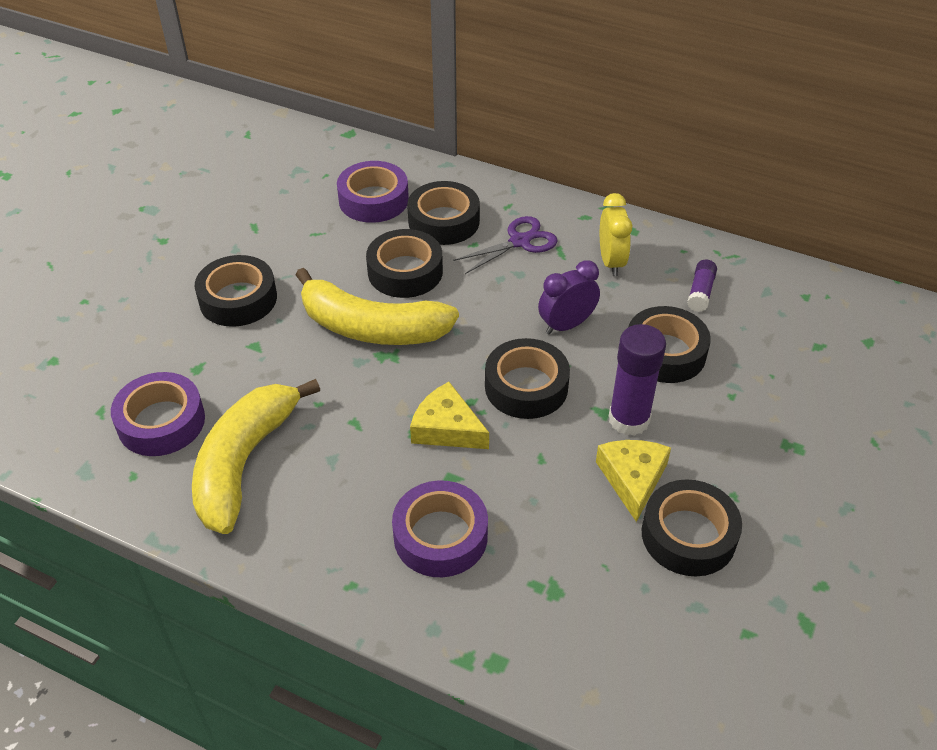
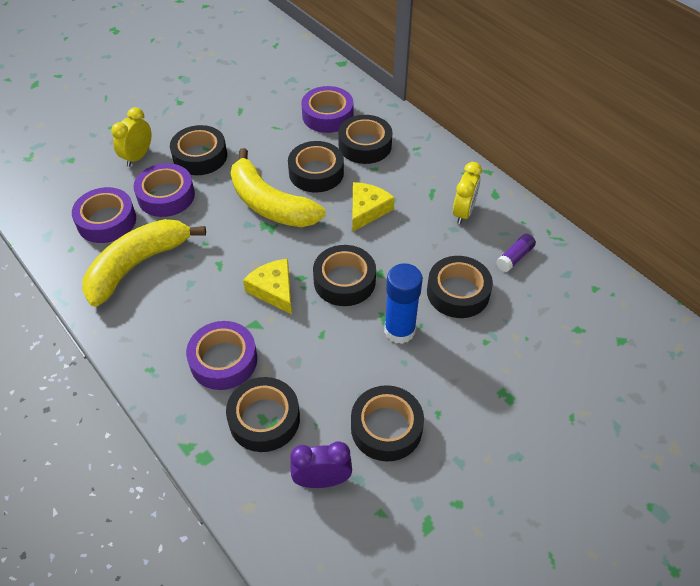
camera: 25 degrees right, 5 degrees up
(150, 326) = (138, 157): none -> yellow clock
(225, 363) = (166, 196): none -> purple tape
(520, 241) = (408, 177): purple scissors -> none
(539, 585) = (264, 419): none -> black tape
(566, 325) = (400, 247): purple clock -> purple clock (322, 480)
(629, 419) = (399, 330): purple glue stick -> blue glue stick
(632, 479) = (374, 373): yellow cheese -> yellow cheese (367, 210)

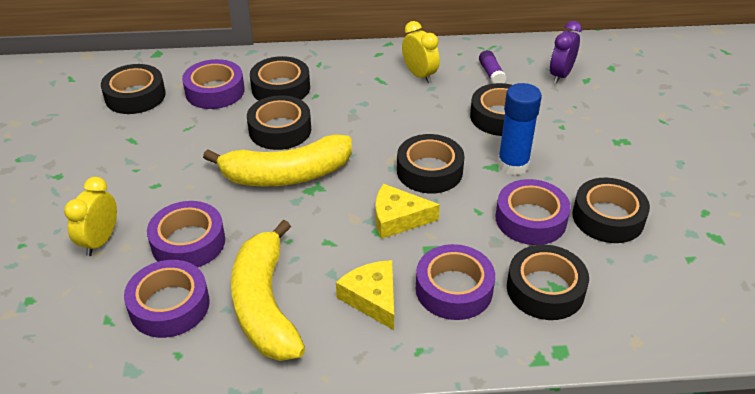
camera: 55 degrees left, 10 degrees down
(138, 157) = (100, 241): yellow clock -> yellow clock turned 45 degrees clockwise
(200, 156) = (161, 194): black tape -> black tape (135, 96)
(322, 480) = (636, 280): purple clock -> purple clock (560, 75)
(339, 373) = (530, 219): none -> purple tape
(367, 210) = (360, 121): yellow cheese -> yellow cheese (372, 298)

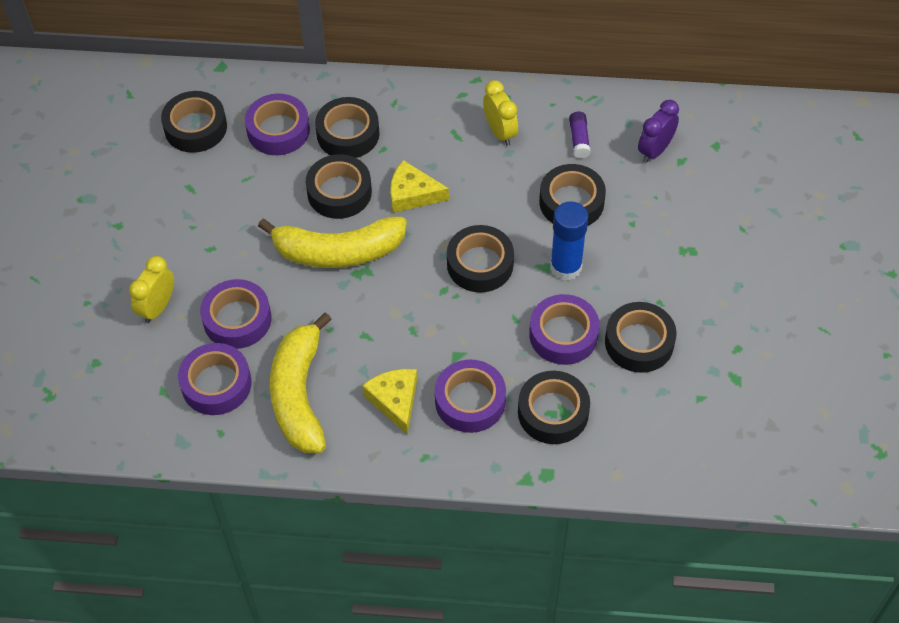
camera: 10 degrees right, 15 degrees up
(398, 218) = (436, 317): yellow cheese -> yellow cheese (412, 194)

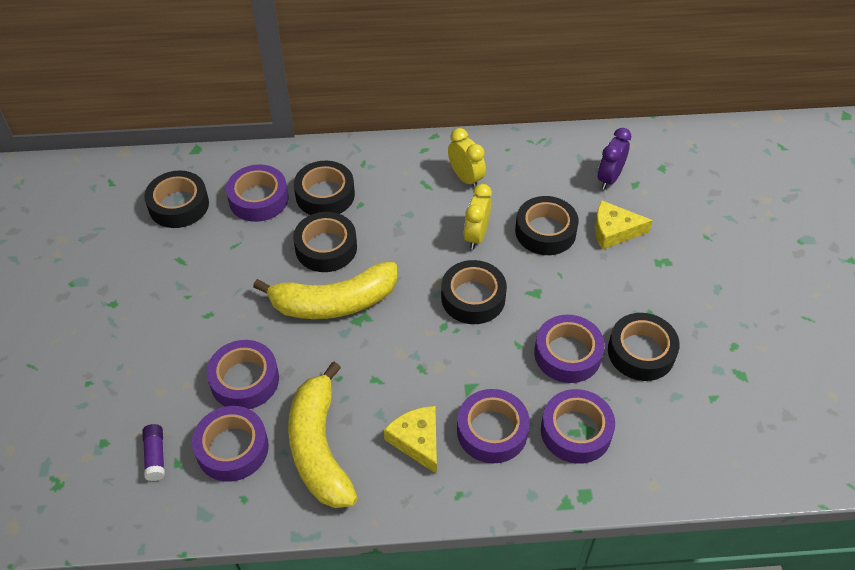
camera: 10 degrees left, 5 degrees down
(157, 307) = (162, 378): yellow clock -> yellow clock (476, 236)
(412, 194) = (396, 241): yellow cheese -> yellow cheese (614, 231)
(553, 412) = (576, 431): black tape -> purple tape
(566, 267) = (554, 290): blue glue stick -> none
(579, 140) = (539, 176): purple glue stick -> purple glue stick (155, 456)

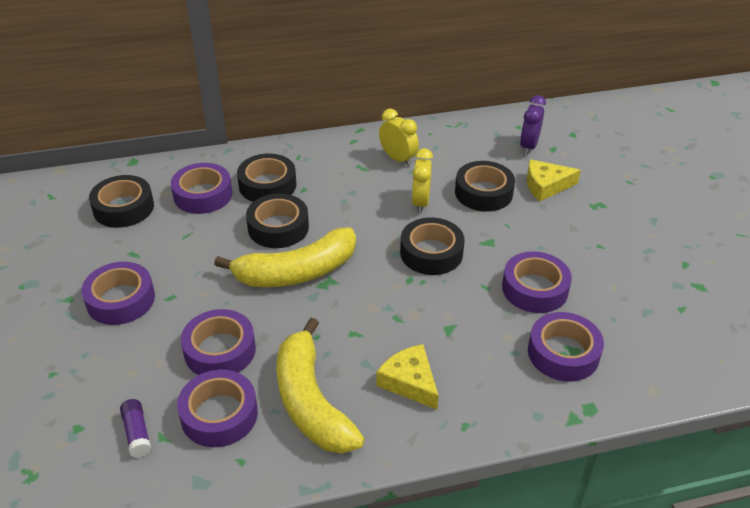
camera: 10 degrees left, 10 degrees down
(492, 431) = (482, 363): purple tape -> purple tape (120, 300)
(641, 352) = (602, 279): black tape -> none

